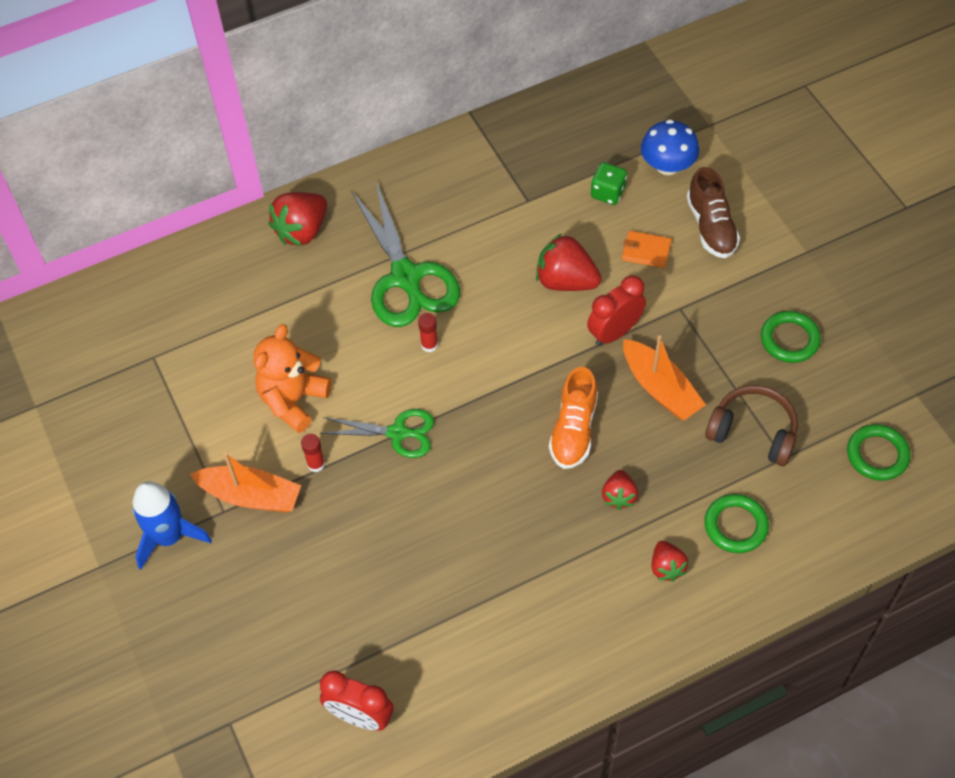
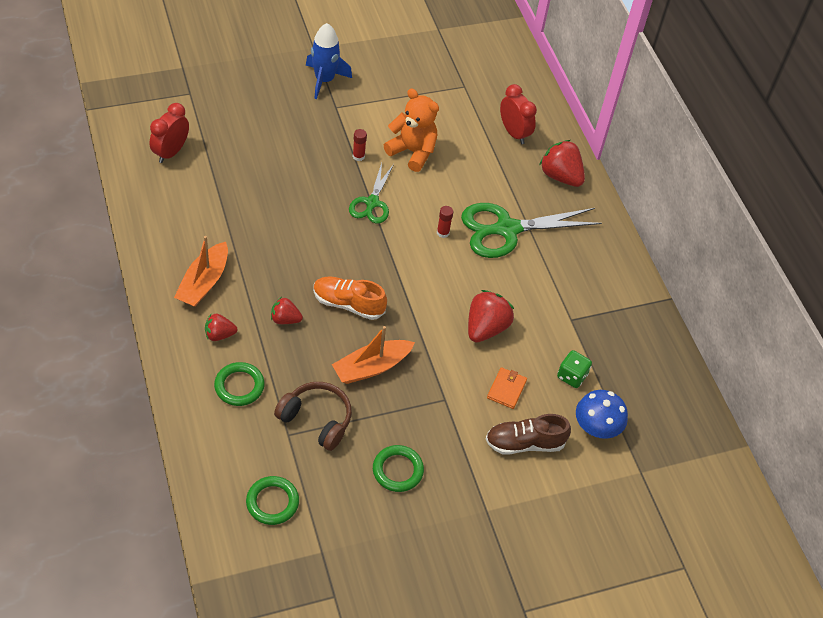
camera: 90 degrees right, 5 degrees down
(251, 496) = (343, 121): orange boat -> orange boat (204, 282)
(614, 332) = (430, 349): red clock -> red clock (514, 133)
(753, 432) = (316, 419): brown headphones -> brown headphones turned 90 degrees counterclockwise

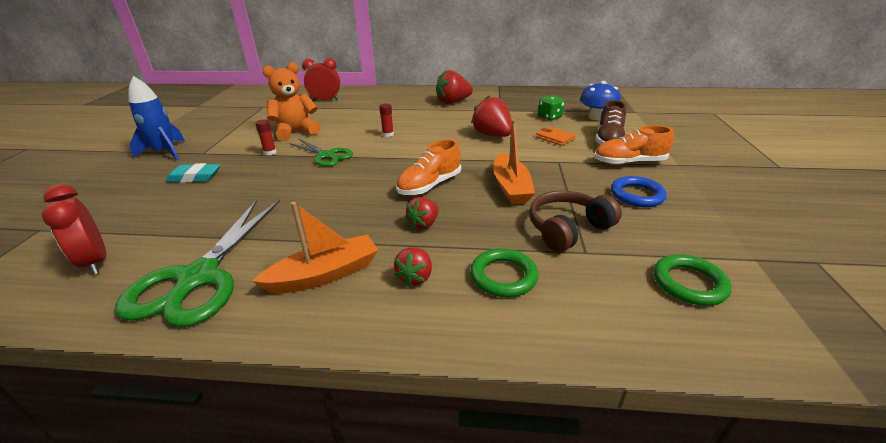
camera: 60 degrees left, 20 degrees down
(204, 282) = (325, 274): orange boat -> orange boat turned 75 degrees counterclockwise
(292, 131) = (195, 177): none -> turquoise eraser
(397, 470) = (636, 195): green ring -> blue ring
(470, 464) = (629, 162): none -> orange shoe
(507, 229) = (406, 115): green scissors -> green scissors (198, 278)
(560, 176) = (378, 94): red strawberry -> red strawberry (453, 102)

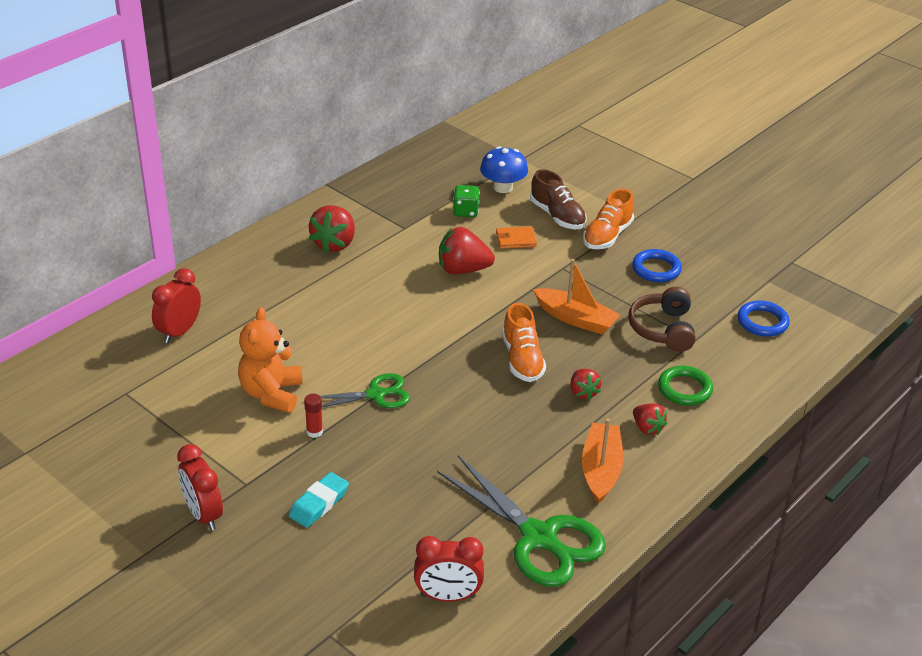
camera: 55 degrees left, 5 degrees up
(165, 152) = (203, 515): blue rocket -> red clock
(388, 135) = (372, 332): red glue stick -> none
(689, 283) = (762, 322): green ring -> blue ring

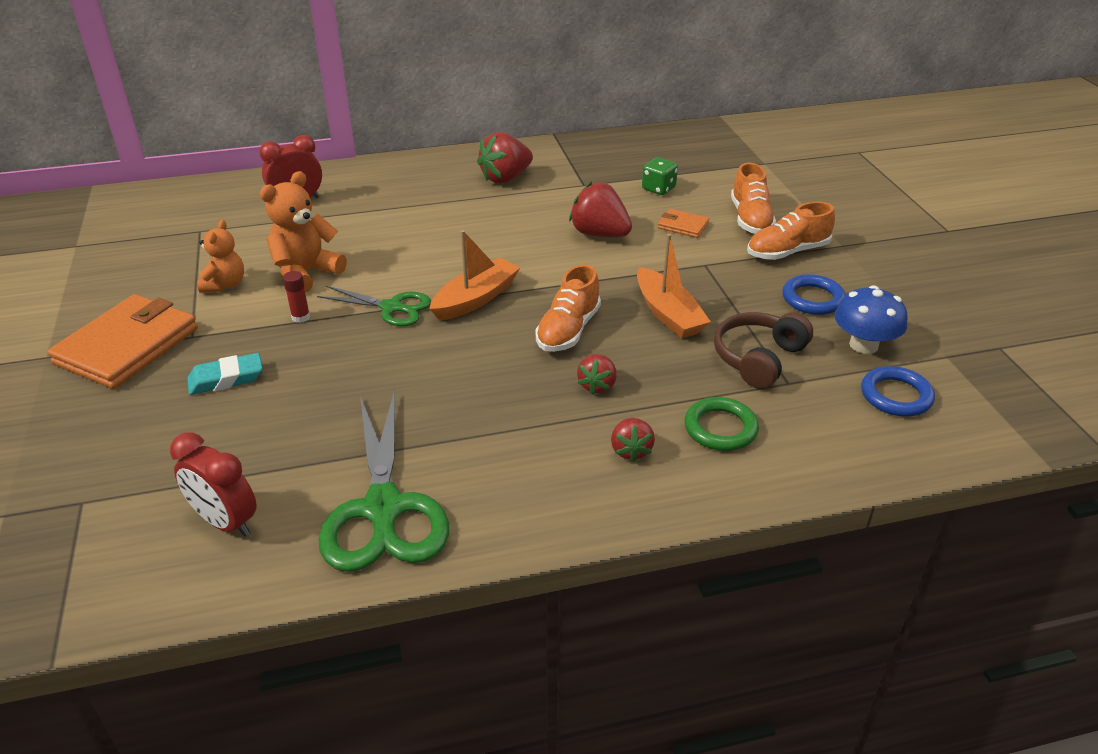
camera: 35 degrees right, 0 degrees up
(203, 515) = (127, 346): red clock -> orange wallet
(216, 431) = (225, 285): none -> orange teddy bear
(503, 187) = (719, 180): blue mushroom -> blue mushroom (863, 345)
(557, 216) = (750, 219): brown shoe -> orange shoe
(601, 470) = (529, 470): orange boat -> orange boat (476, 299)

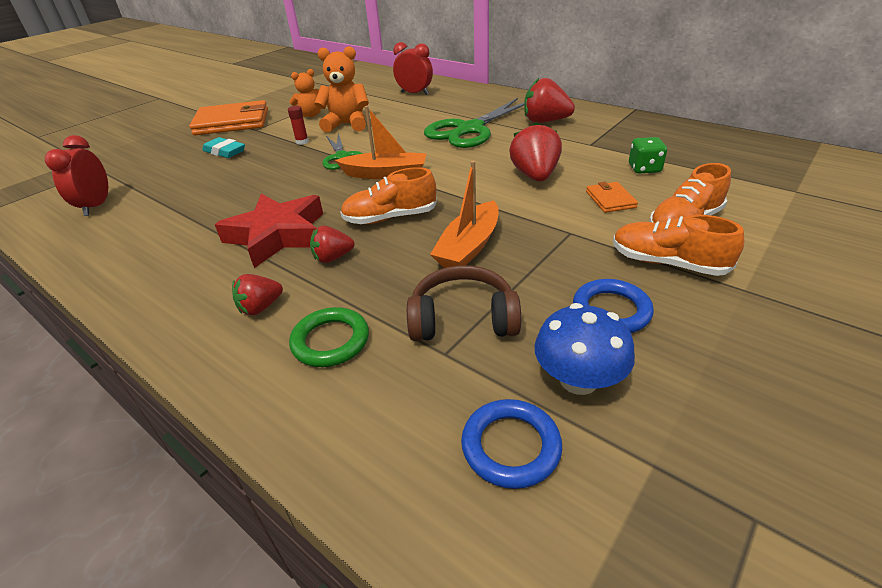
camera: 55 degrees right, 0 degrees up
(383, 508) = (131, 242): green scissors -> green scissors (470, 129)
(511, 403) = (277, 235): none -> red star

